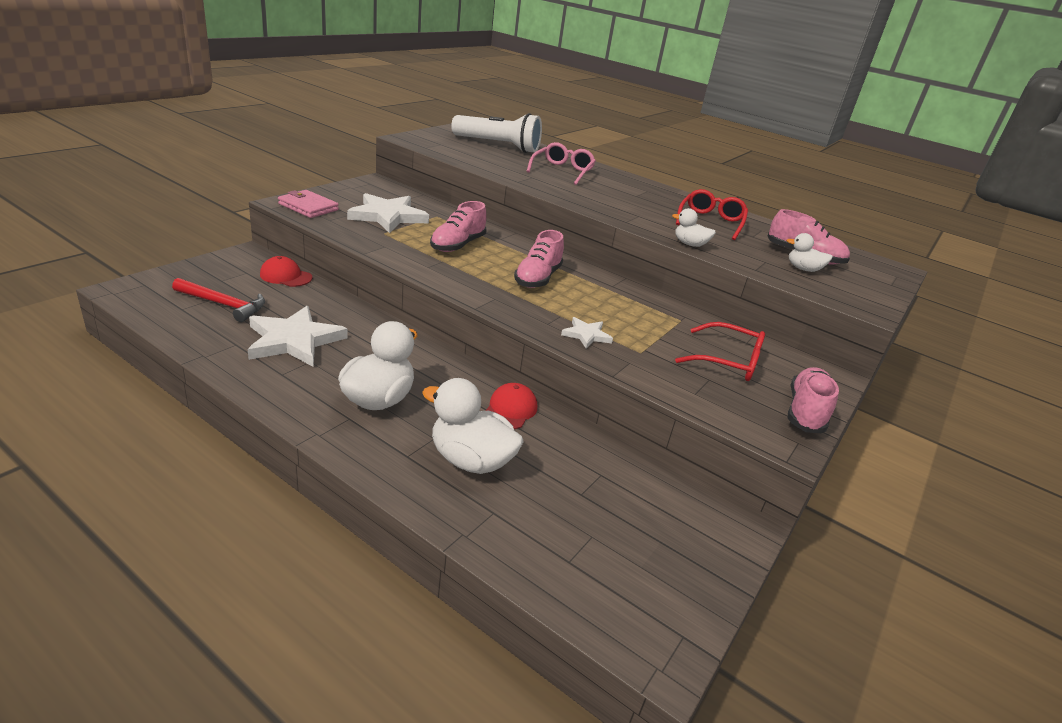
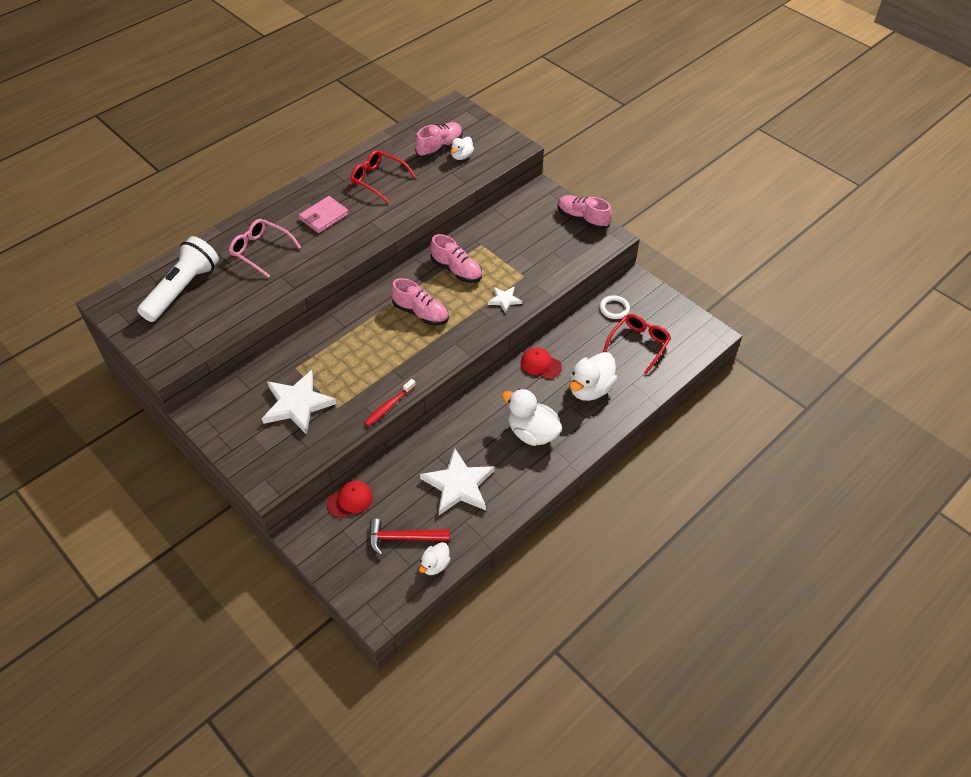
camera: 75 degrees left, 20 degrees up
(224, 305) = (403, 538): red hammer -> red hammer turned 120 degrees counterclockwise
(286, 276) = (350, 500): red cap -> red cap turned 150 degrees counterclockwise
(308, 207) = (276, 466): pink wallet -> pink wallet (324, 217)
(386, 258) = (389, 406): none -> red toothbrush
(457, 245) = (360, 357): pink shoe -> pink shoe (456, 270)
(660, 494) = (614, 309): none -> white ring
(690, 244) = (425, 205): white duck -> white duck (435, 565)
(727, 361) = (531, 236): red glasses -> red glasses (638, 344)

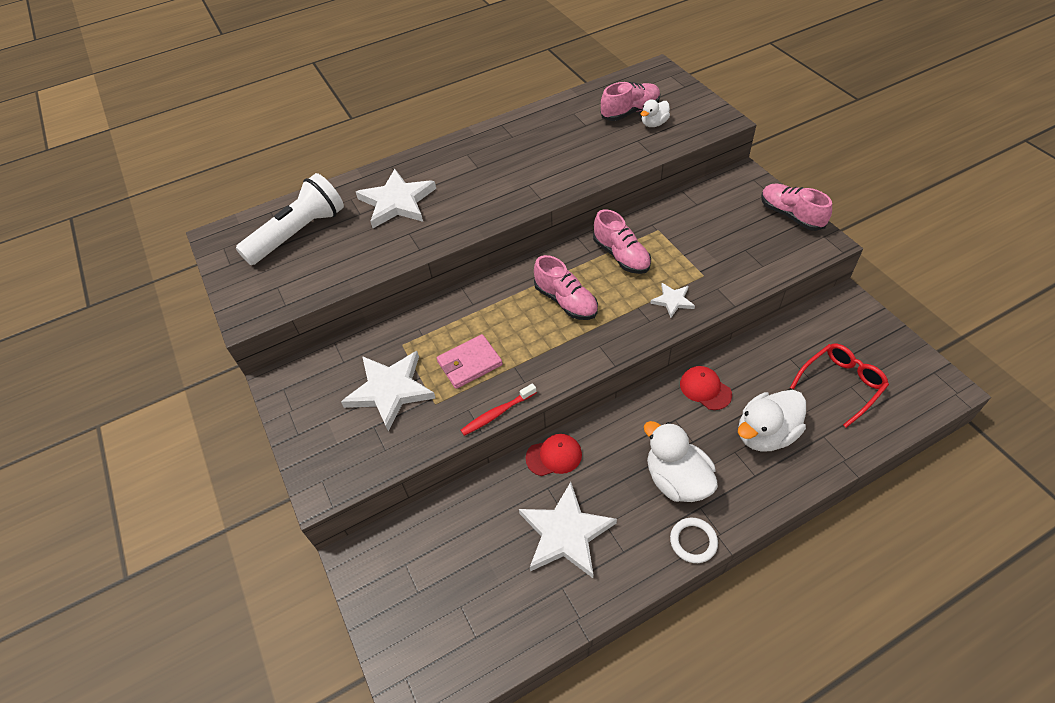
camera: 20 degrees right, 0 degrees up
(261, 251) = (397, 202): pink glasses -> white star
(324, 217) = (478, 173): pink wallet -> pink wallet (469, 363)
(350, 500) = (426, 524): red cap -> red cap (554, 456)
(378, 180) = (551, 139): red glasses -> none
(403, 538) = (477, 593): red hammer -> none
(435, 565) = (508, 644): white duck -> none
(614, 309) = (814, 332): white ring -> white ring (693, 541)

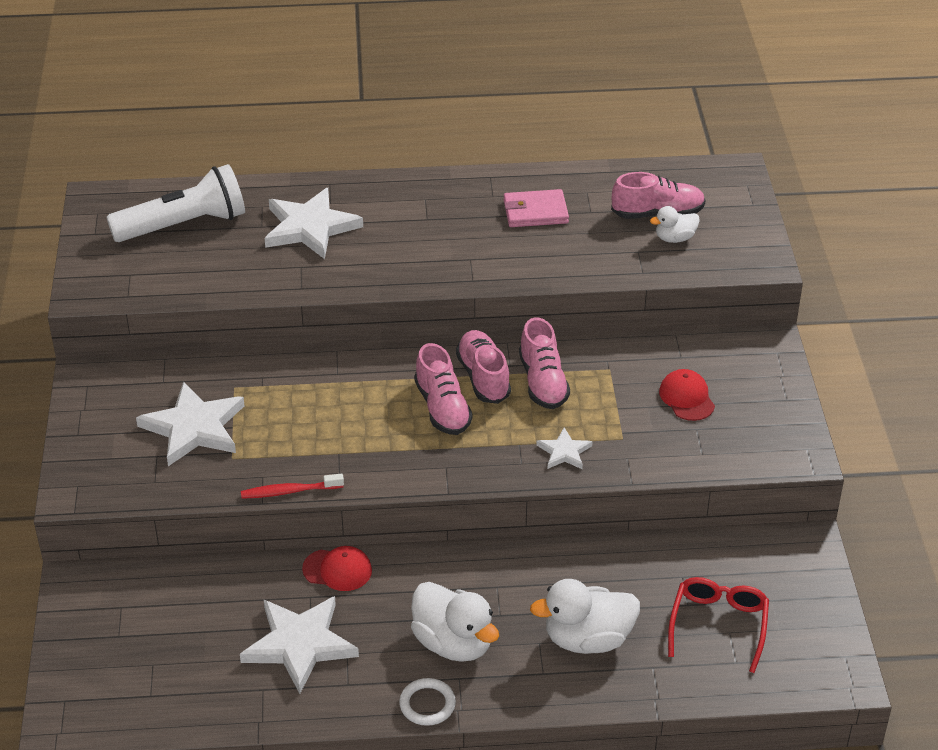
camera: 20 degrees right, 10 degrees down
(469, 363) = (293, 433): pink wallet -> pink wallet (535, 212)
(676, 480) = (453, 643): white duck -> white duck turned 150 degrees clockwise
(705, 389) = (555, 569): red cap -> red cap (687, 398)
(791, 215) = (786, 410): pink shoe -> pink shoe (483, 377)
(840, 385) = (718, 626): red glasses -> red glasses turned 60 degrees counterclockwise

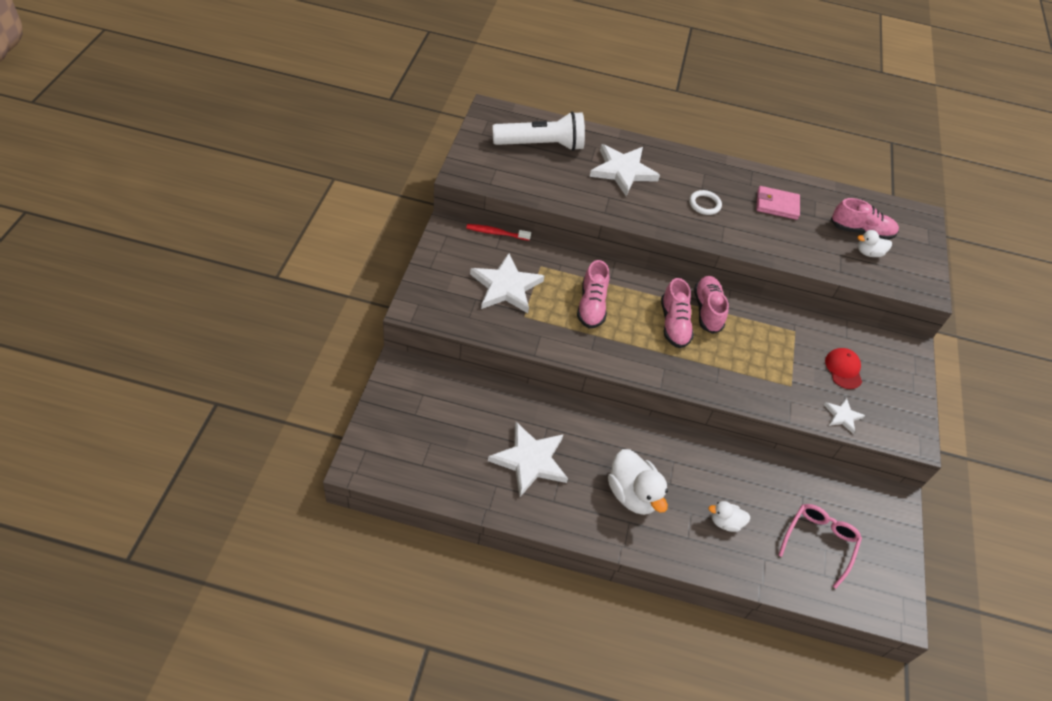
camera: 10 degrees right, 10 degrees up
(289, 491) = (555, 353): red toothbrush -> red toothbrush (496, 233)
(337, 570) = (570, 414): red cap -> none
(427, 704) = (602, 535): white ring -> white ring (704, 204)
(543, 382) = (747, 326): pink shoe -> pink shoe (591, 306)
(564, 452) = (748, 383): white star -> white star (842, 416)
(587, 639) = (725, 522): white duck -> white duck, size x0.55
(718, 626) = (819, 542): red glasses -> pink glasses

